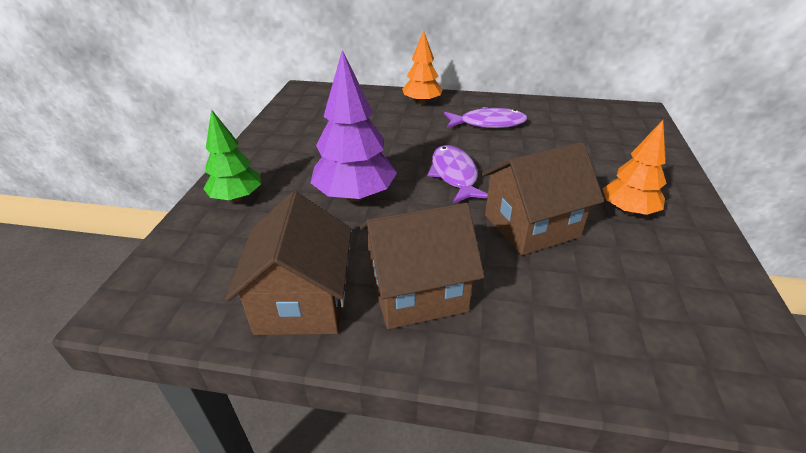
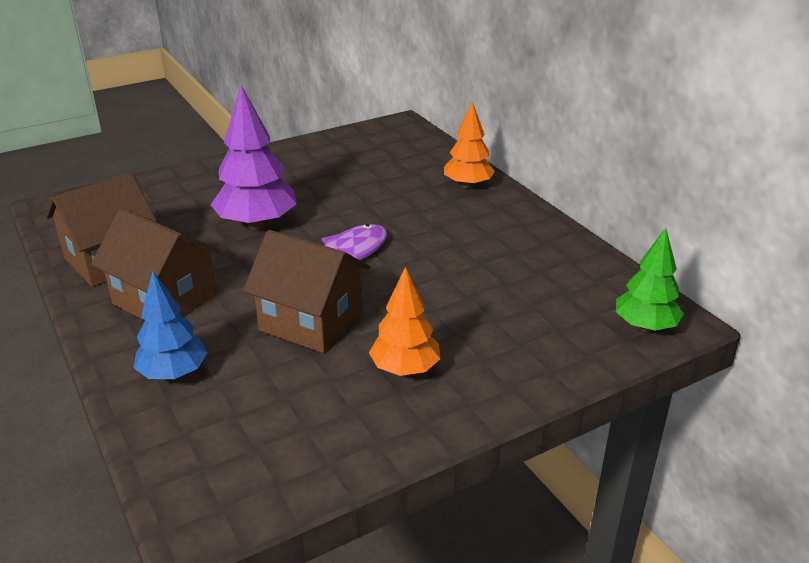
camera: 50 degrees right, 5 degrees down
(237, 198) = (197, 182): green tree -> green tree (645, 326)
(488, 123) = (478, 235): purple fish -> none
(549, 330) = (174, 373): none -> blue tree

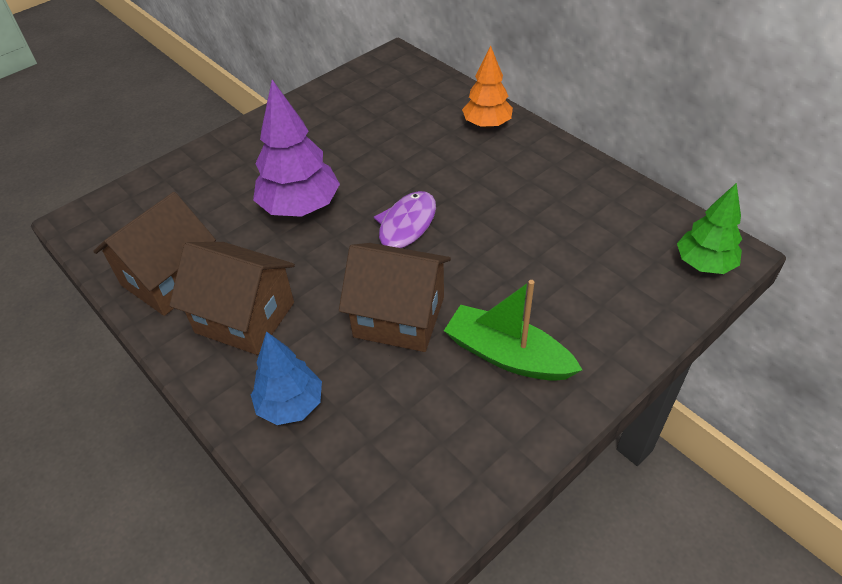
camera: 10 degrees left, 15 degrees up
(405, 369) = (507, 355): orange tree -> green boat

